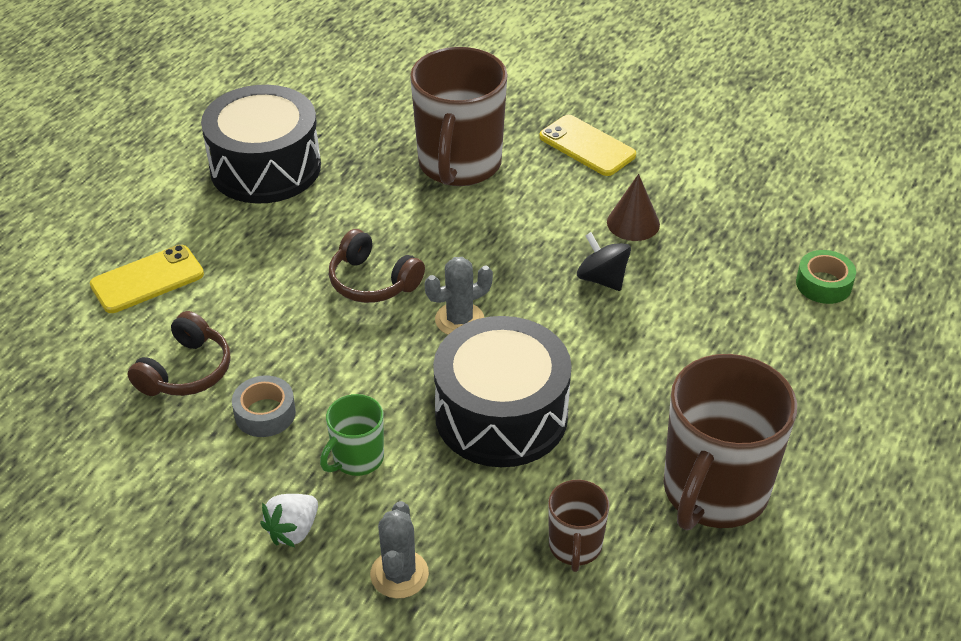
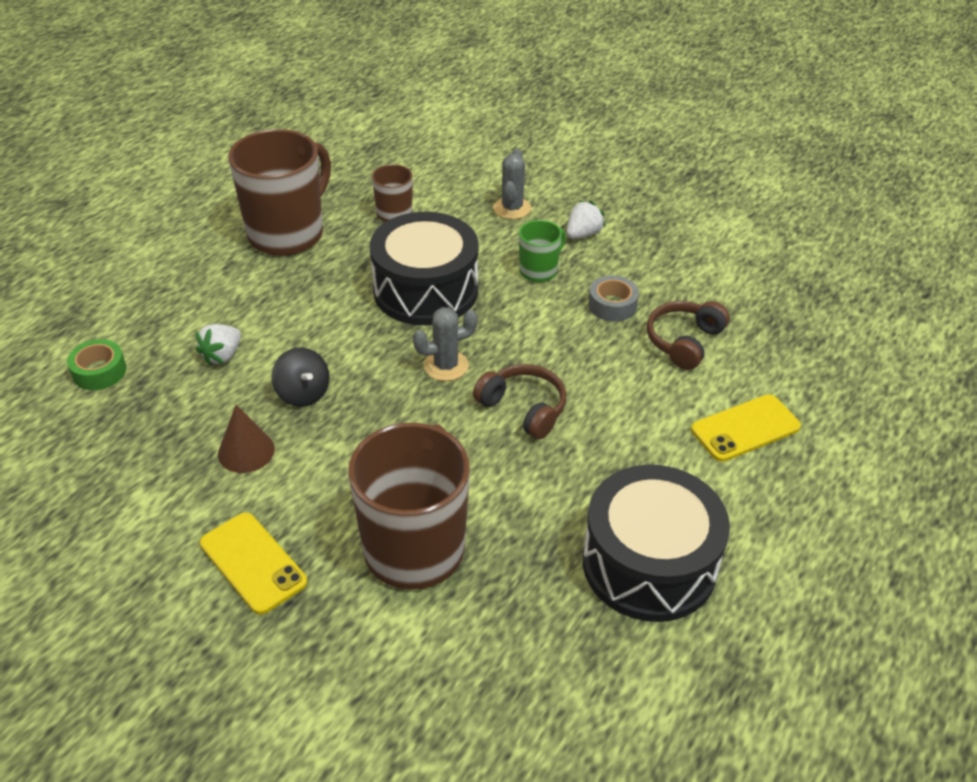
camera: 175 degrees left, 0 degrees up
(706, 311) = (222, 355): none -> white strawberry

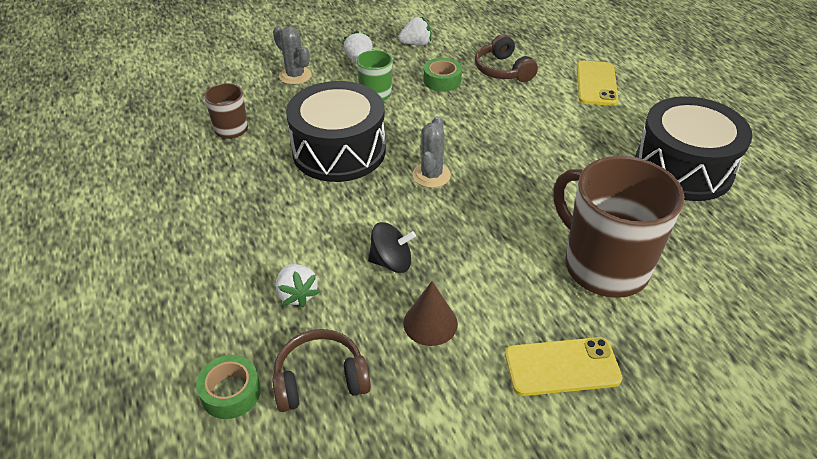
camera: 55 degrees left, 0 degrees up
(288, 233) = (182, 194): brown mug -> none
(523, 408) = (507, 159): brown headphones -> brown headphones (320, 379)
(612, 305) = (442, 80): grey tape -> green tape
(659, 257) = (416, 44): none -> white strawberry

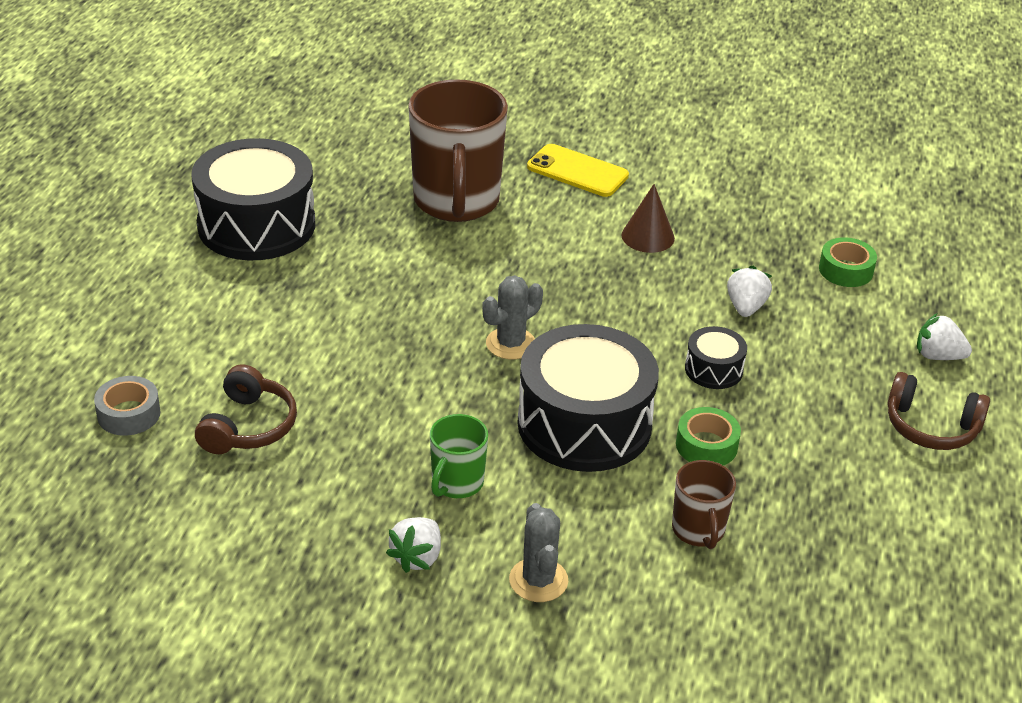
camera: 145 degrees left, 5 degrees down
(286, 226) = (713, 369): none -> black drum
(320, 379) = (768, 246): brown headphones -> brown headphones (931, 427)
(391, 262) = (636, 290): black spinning top -> none
(416, 44) = (298, 542): white strawberry -> white strawberry (938, 356)
(442, 80) = (346, 455): green tape -> green tape (706, 445)
(560, 51) = (129, 414): none -> grey tape
(596, 83) = (172, 345): yellow phone -> none

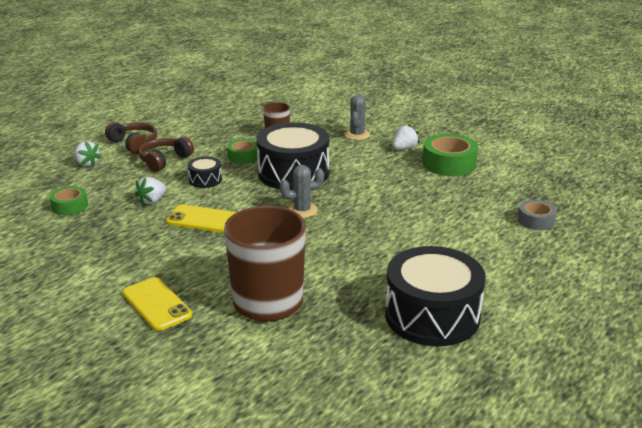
camera: 155 degrees left, 10 degrees down
(248, 426) = (468, 203): brown headphones -> brown headphones (164, 160)
(310, 531) = (449, 163): none -> green tape
(456, 483) = (372, 165): green mug -> none
(639, 292) = (203, 219): none -> yellow phone
(648, 236) = (160, 248): brown cone -> none

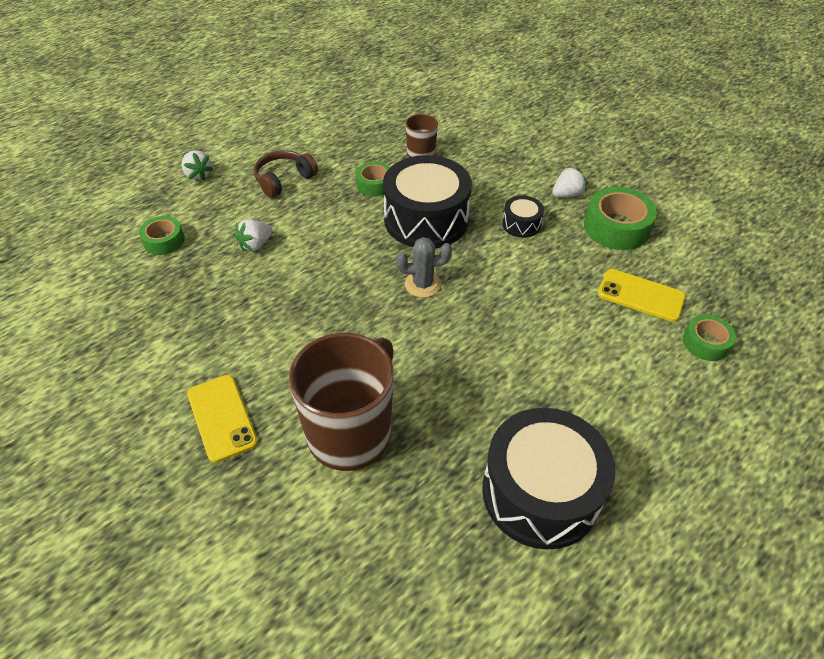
camera: 10 degrees right, 20 degrees up
(134, 144) = (256, 148): brown headphones -> none
(203, 219) = (305, 284): yellow phone -> yellow phone (640, 295)
(205, 180) = (322, 218): black drum -> black drum (521, 224)
(357, 135) = (515, 164): grey cactus -> none
(536, 220) = (706, 343): grey tape -> green tape

